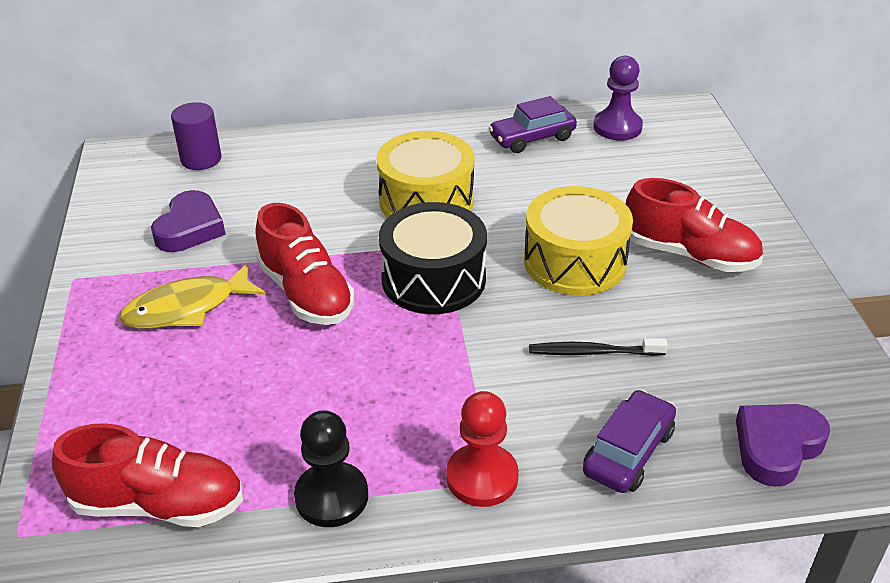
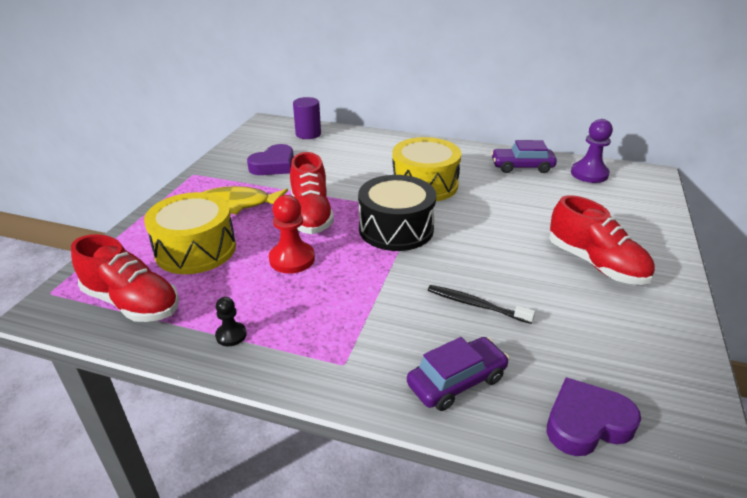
camera: 25 degrees right, 5 degrees down
(331, 497) = (231, 335): black pawn -> black pawn, size x0.56
(482, 477) = (336, 359): red pawn -> red pawn (292, 259)
(575, 261) = (502, 244): yellow drum -> yellow drum (196, 249)

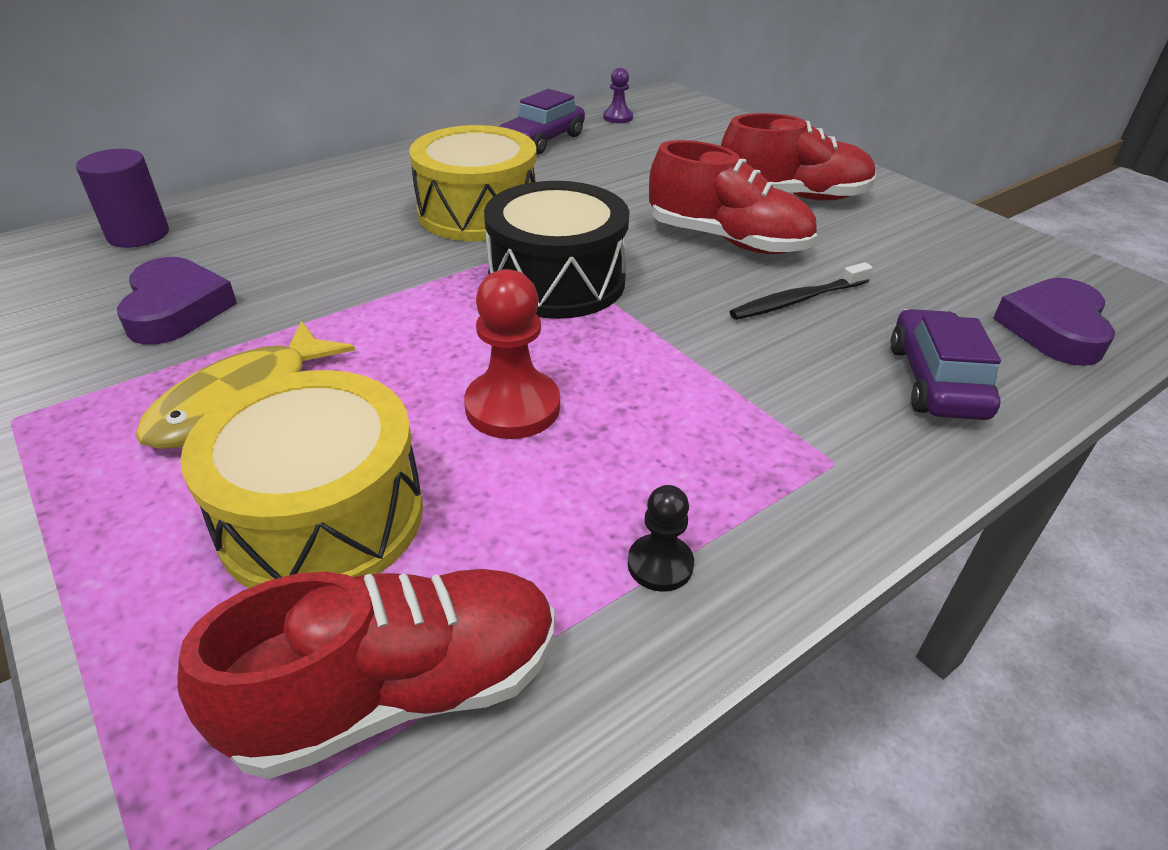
camera: 55 degrees left, 5 degrees up
(311, 215) = (408, 336): red shoe -> red shoe (727, 240)
(589, 174) = (618, 118): purple pawn -> purple pawn, size x0.56

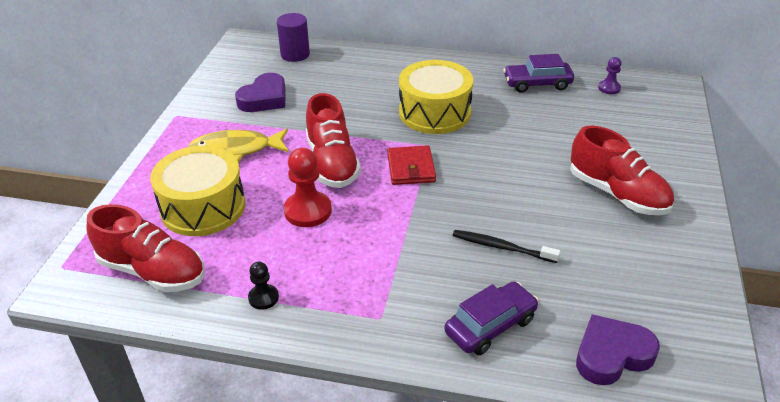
camera: 50 degrees right, 0 degrees up
(557, 281) = (411, 168): black drum -> red wallet
(727, 240) = (528, 196): red shoe -> red shoe (332, 163)

